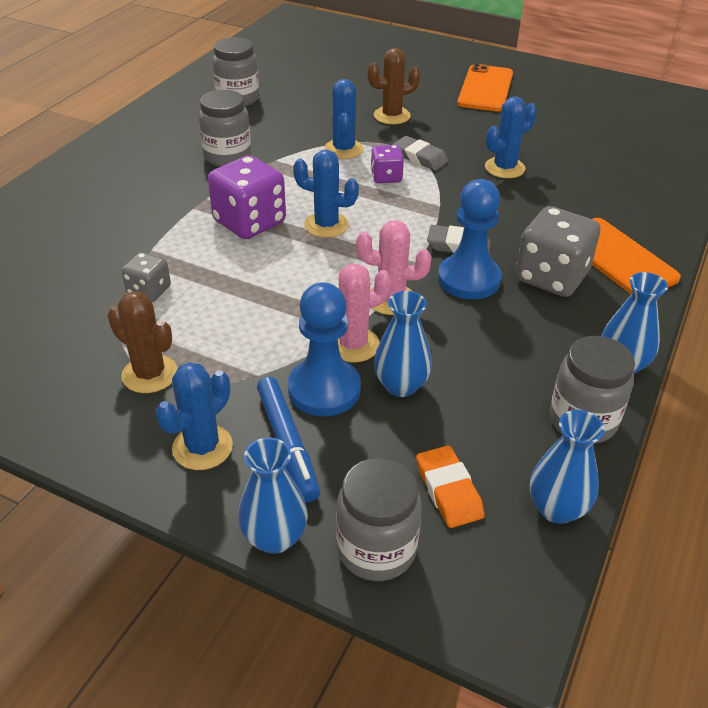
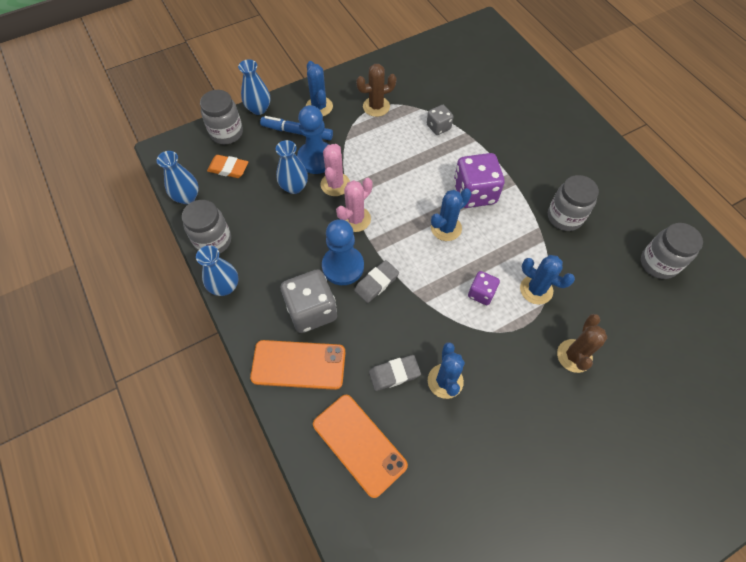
camera: 125 degrees right, 20 degrees up
(420, 157) = (495, 332): grey eraser -> grey eraser (394, 374)
(485, 89) = (590, 475): orange phone -> orange phone (359, 444)

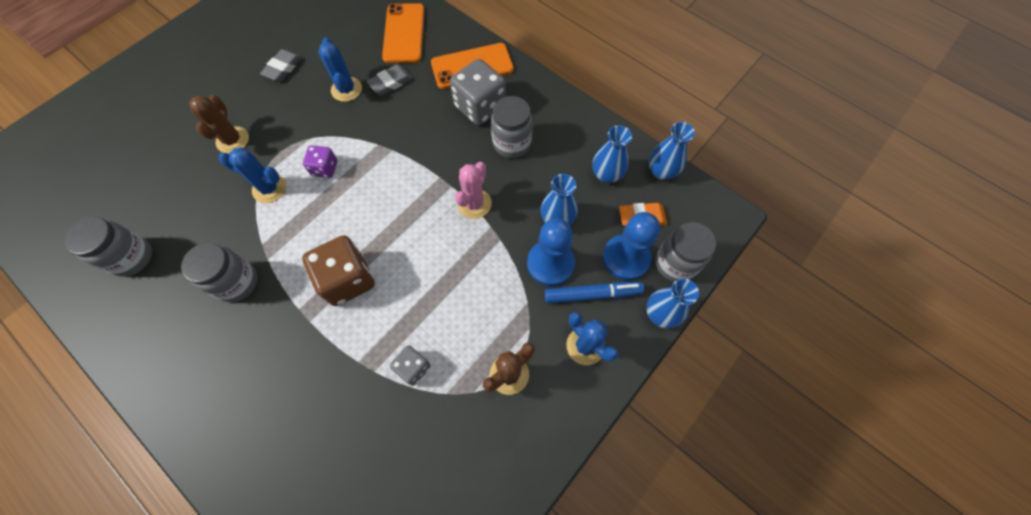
camera: 160 degrees right, 5 degrees up
(213, 241) = (604, 137): grey jar -> grey jar (512, 143)
(225, 287) = (567, 103): blue vase -> blue vase (606, 175)
(335, 184) = (513, 237): pink cactus -> none
(343, 266) = (467, 152): blue pawn -> blue pawn (625, 258)
(359, 444) = (404, 33): orange phone -> orange phone turned 60 degrees clockwise
(376, 283) = (429, 147): grey eraser -> grey eraser (283, 68)
(446, 228) = (373, 225): blue cactus -> none
(474, 193) = (348, 279): purple dice -> brown dice

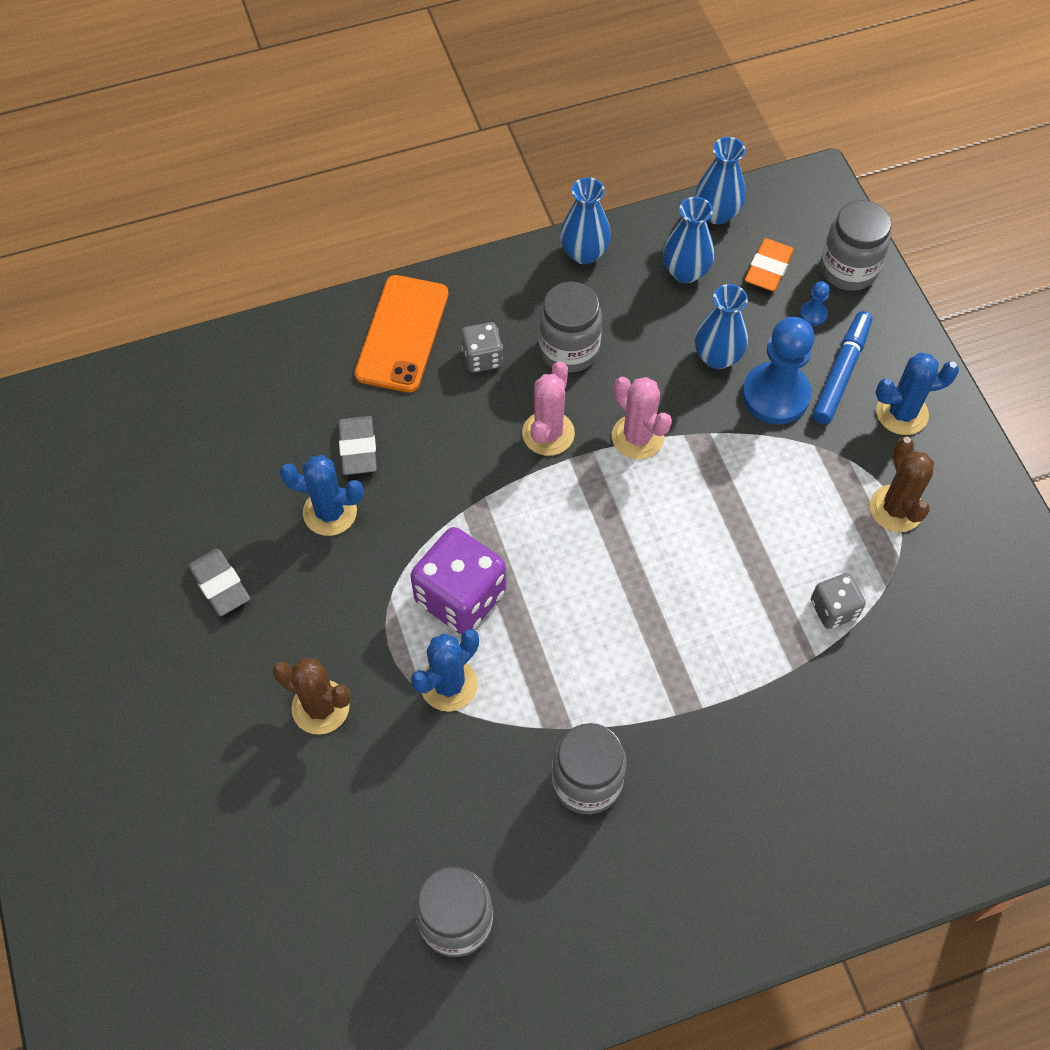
camera: 60 degrees left, 5 degrees down
(325, 168) = (460, 597): purple dice -> purple dice, size x1.83
(348, 279) = (665, 636): brown dice -> none
(404, 33) = (273, 391): orange phone -> none
(450, 159) = (548, 433): none -> pink cactus
(480, 107) = (482, 358): grey dice -> grey dice, size x0.55
(625, 258) = (813, 314): blue pawn -> blue pawn, size x0.42
(660, 314) = (903, 319): blue vase -> blue vase (584, 253)

